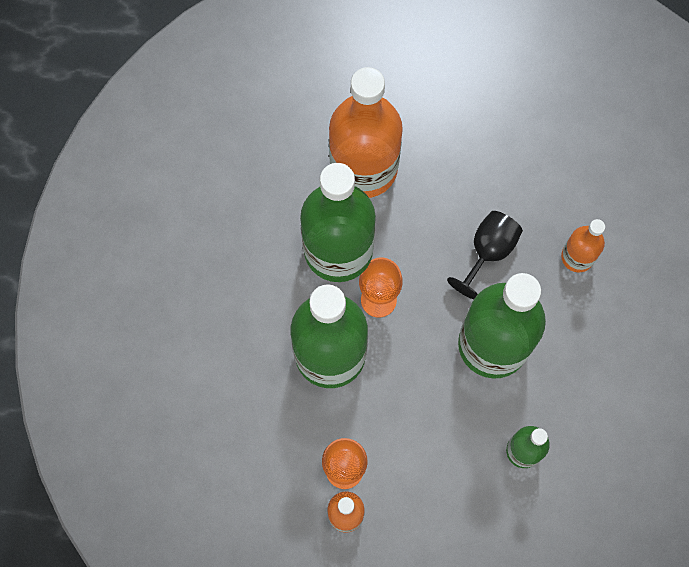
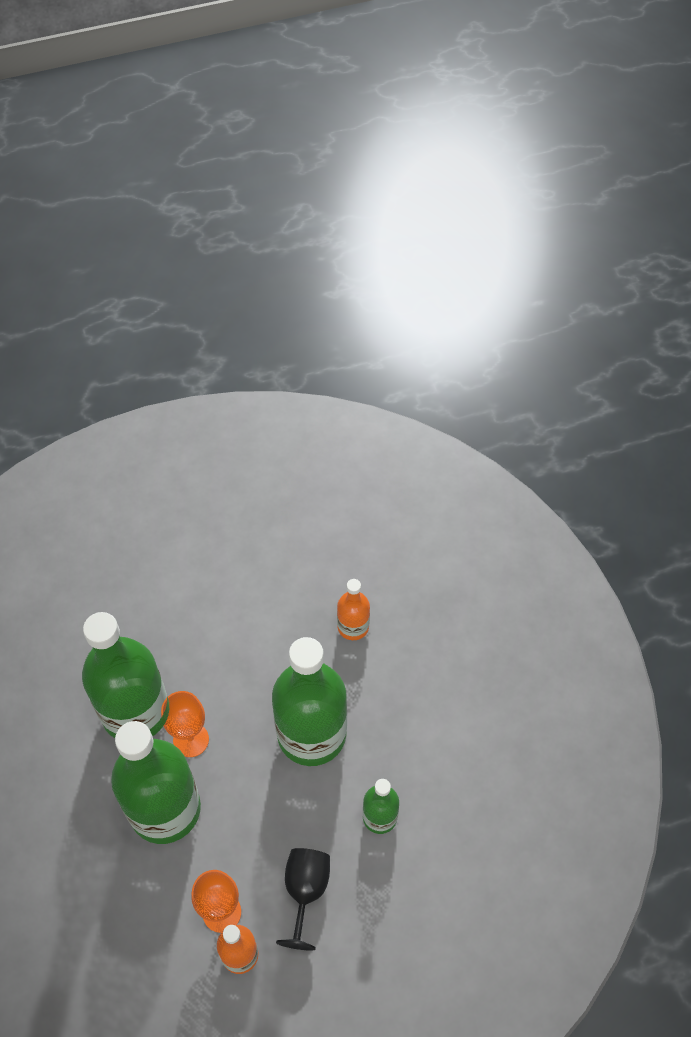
camera: 25 degrees left, 15 degrees down
(364, 168) = (131, 630): orange bottle -> none
(488, 252) = (273, 655): black goblet -> black goblet (305, 891)

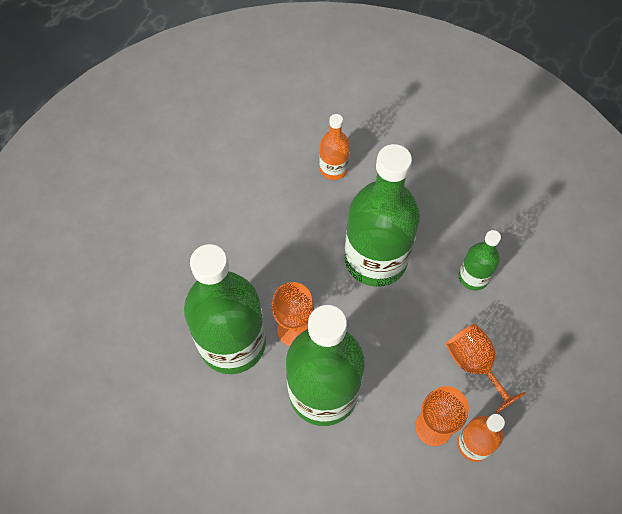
camera: 40 degrees left, 5 degrees up
(305, 891) = (474, 365): black goblet -> orange goblet

